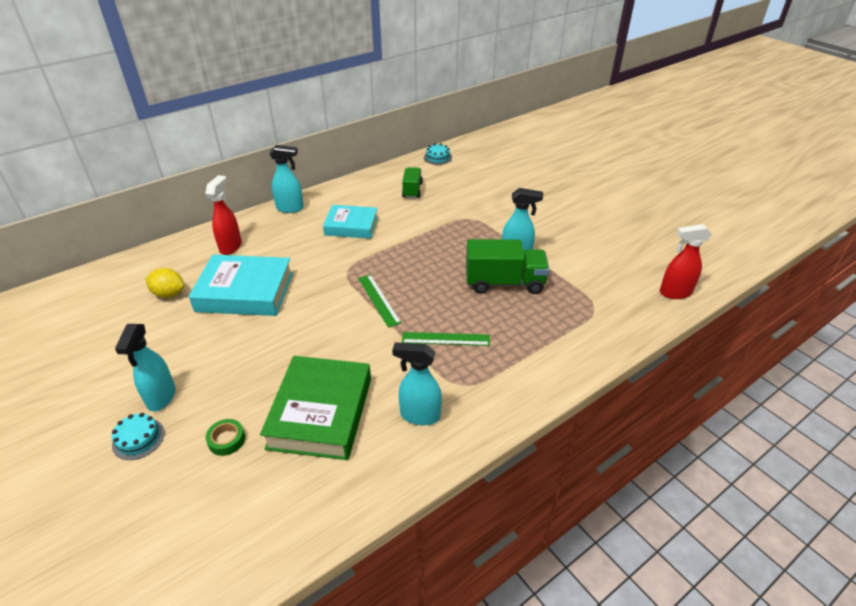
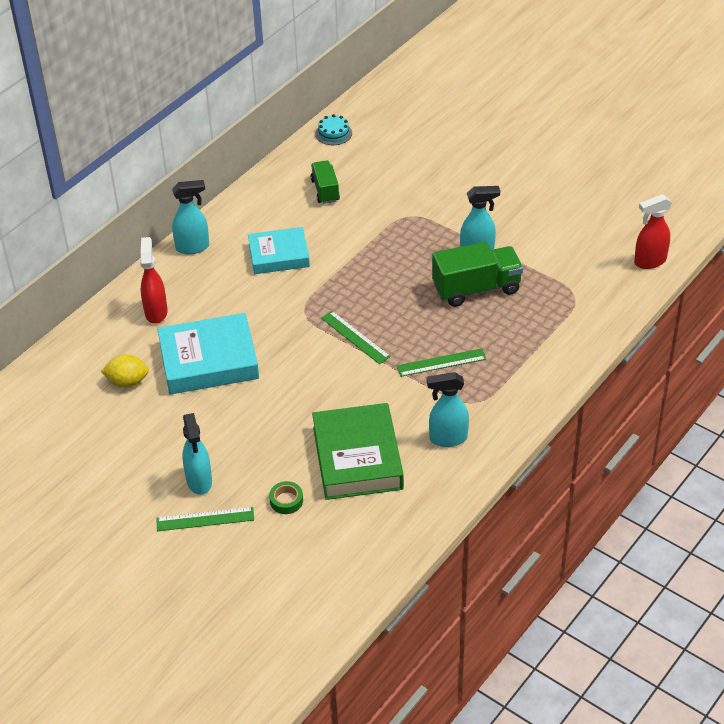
camera: 15 degrees left, 5 degrees up
(138, 439) = (205, 519): turquoise cake -> green ruler

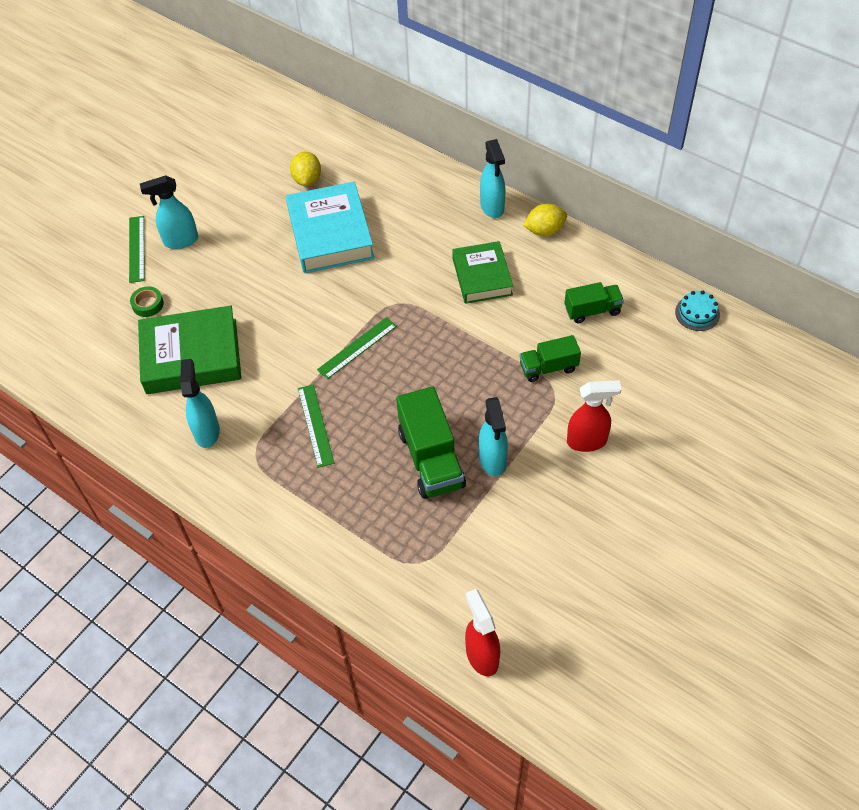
camera: 90 degrees right, 10 degrees up
(156, 312) = (398, 189): red spray bottle -> red spray bottle (587, 441)
(228, 215) = (544, 230): none -> yellow lemon
(279, 255) = (482, 276): turquoise book -> green book
(384, 218) = (548, 367): none -> green truck

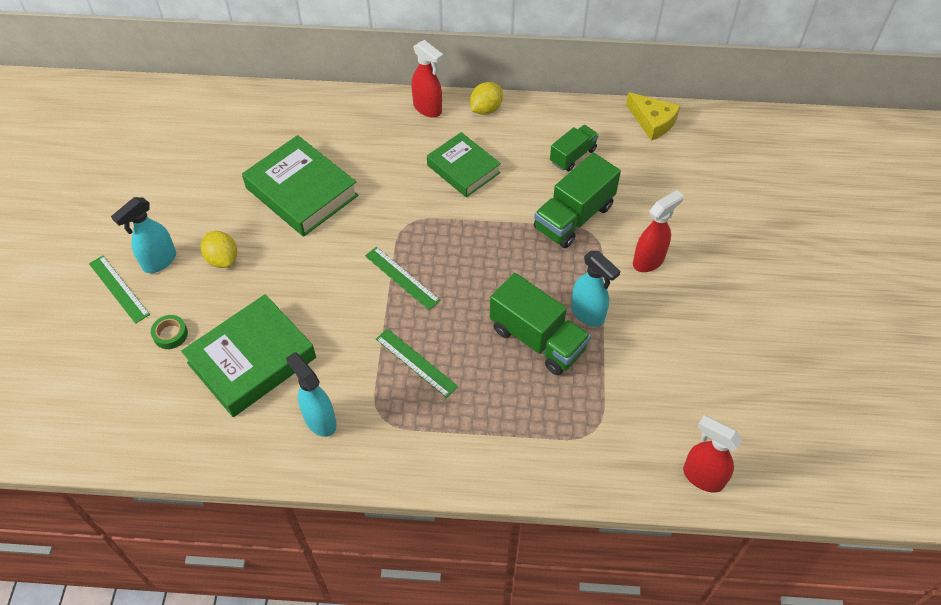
camera: 35 degrees left, 0 degrees up
(307, 179) = (243, 154): yellow lemon -> yellow lemon (222, 259)
(330, 234) = (302, 192): turquoise book -> green book
(357, 347) = (402, 278): green ruler -> green ruler turned 60 degrees counterclockwise
(492, 207) = (428, 108): turquoise spray bottle -> red spray bottle
(548, 367) = (574, 217): green truck -> green truck, size x1.67
(697, 313) = (652, 122): turquoise cake -> yellow cheese

